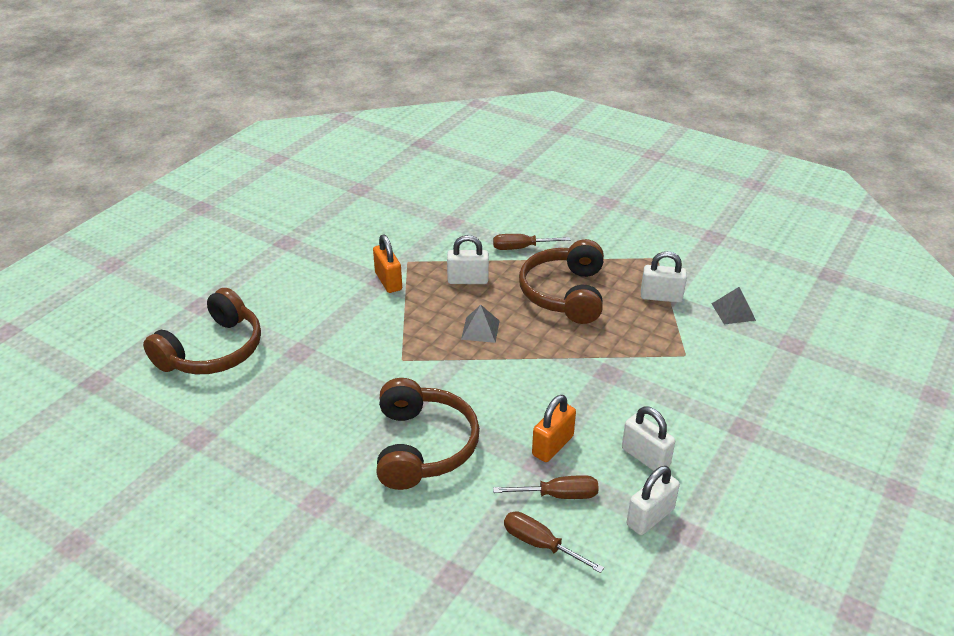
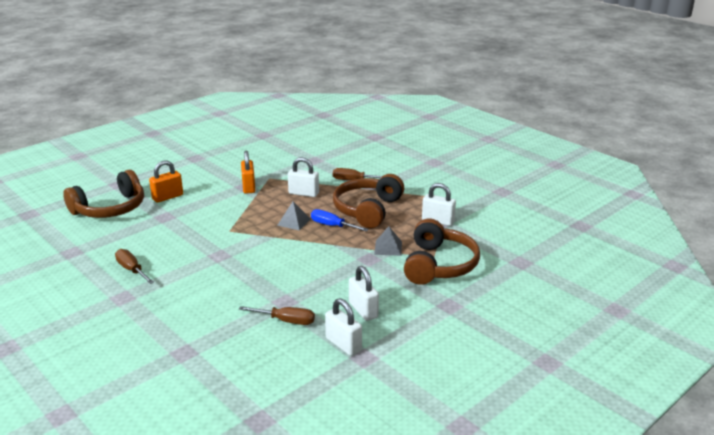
camera: 15 degrees right, 10 degrees down
(423, 446) = (211, 279): brown headphones -> brown headphones (439, 265)
(534, 328) = (332, 226): none -> blue screwdriver
(540, 544) = (255, 346): brown screwdriver -> brown screwdriver (132, 270)
(552, 445) = (301, 293): orange padlock -> orange padlock (167, 197)
(650, 517) = (343, 344): white padlock -> white padlock turned 75 degrees clockwise
(733, 311) = (487, 237): grey pyramid -> grey pyramid (388, 248)

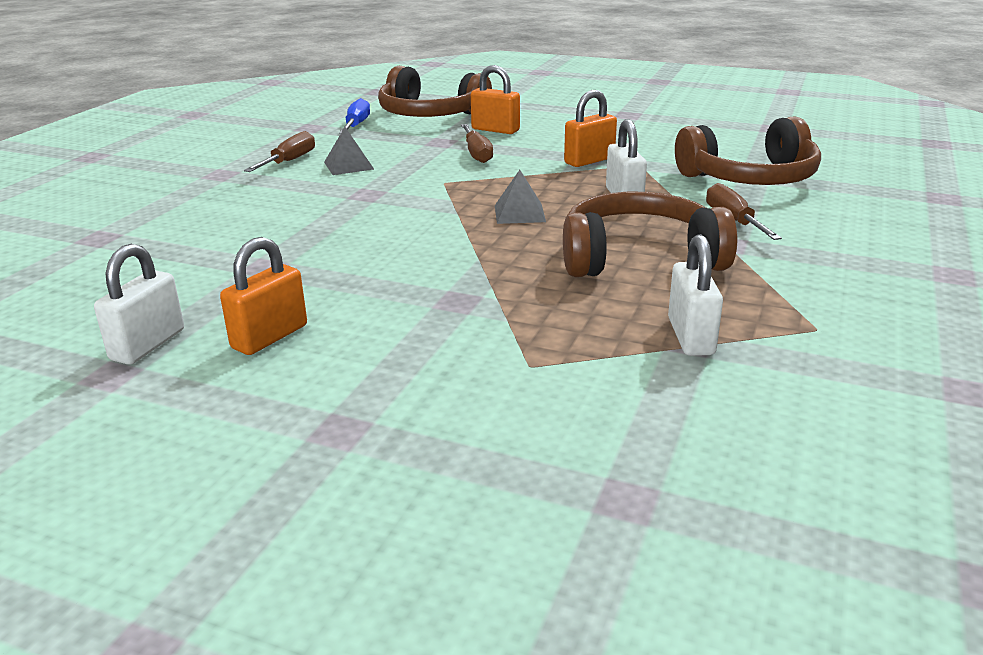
camera: 65 degrees right, 0 degrees up
(286, 321) = (205, 281): brown screwdriver -> brown screwdriver (477, 154)
(332, 226) = (541, 243): blue screwdriver -> blue screwdriver (356, 125)
(363, 310) = (270, 337): white padlock -> orange padlock
(388, 248) = (516, 309): grey pyramid -> grey pyramid (348, 165)
(439, 265) = (500, 379): brown headphones -> brown headphones (750, 178)

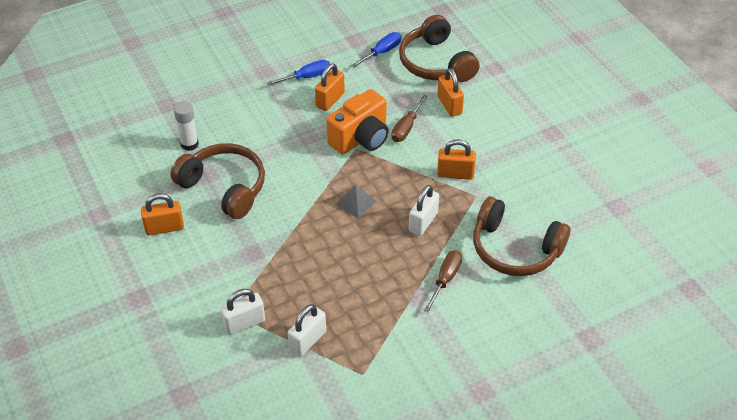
camera: 40 degrees right, 20 degrees up
(148, 345) = (123, 203): white padlock -> white padlock (244, 323)
(191, 254) = (189, 144): none -> white glue stick
(289, 161) = (307, 77): brown screwdriver -> blue screwdriver
(348, 165) = (330, 100): grey pyramid -> orange padlock
(437, 175) = (361, 138): none -> orange camera
(639, 258) = (360, 276): brown headphones -> brown headphones (224, 187)

